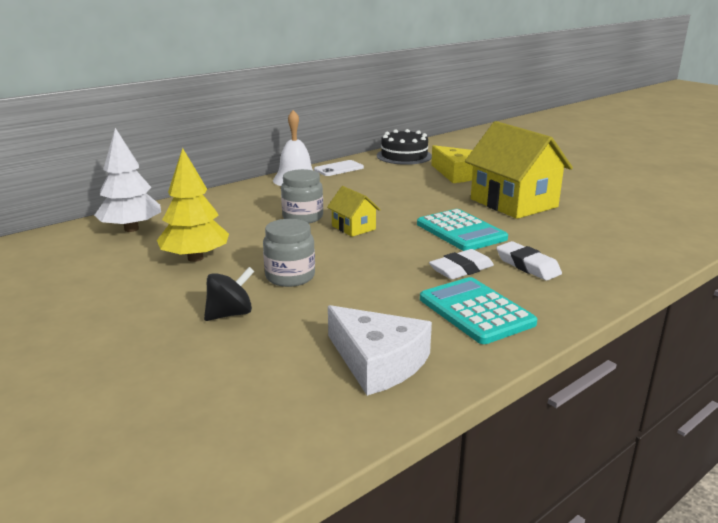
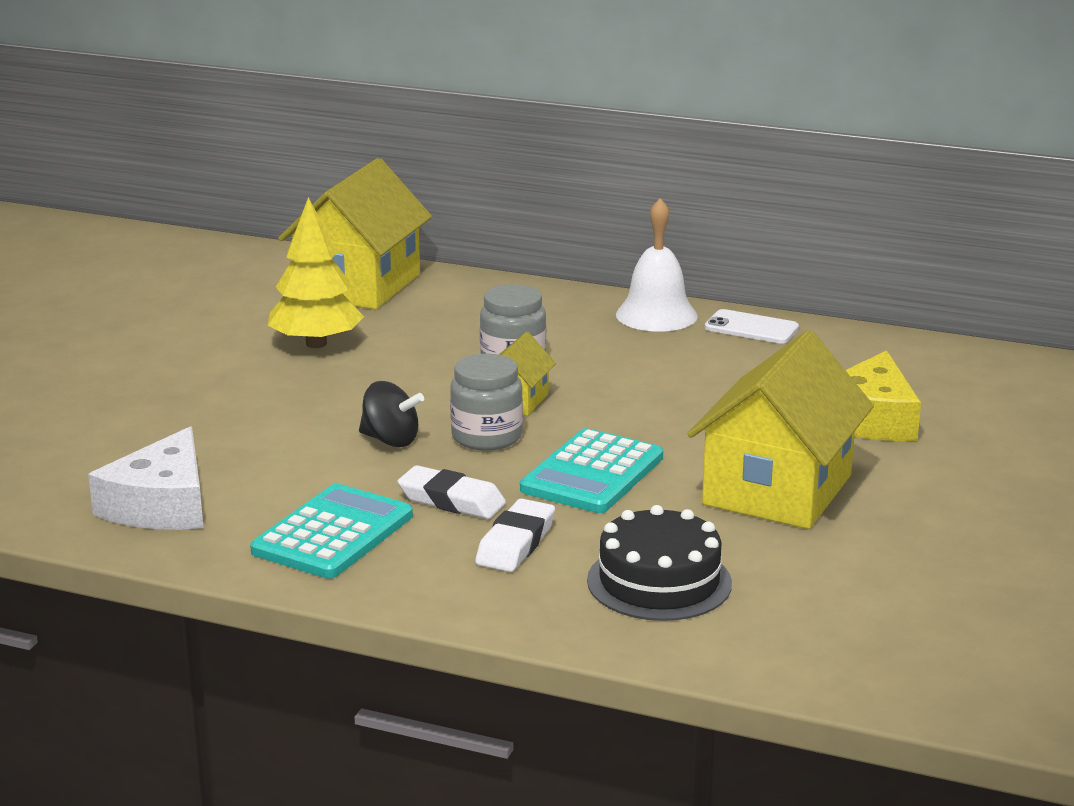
camera: 60 degrees right, 0 degrees up
(131, 229) = (358, 285): white tree -> yellow house
(230, 314) = (199, 404): black spinning top -> black spinning top (391, 440)
(290, 277) = (319, 406): grey jar -> grey jar (486, 437)
(404, 156) = (899, 356): black cake -> black cake (659, 582)

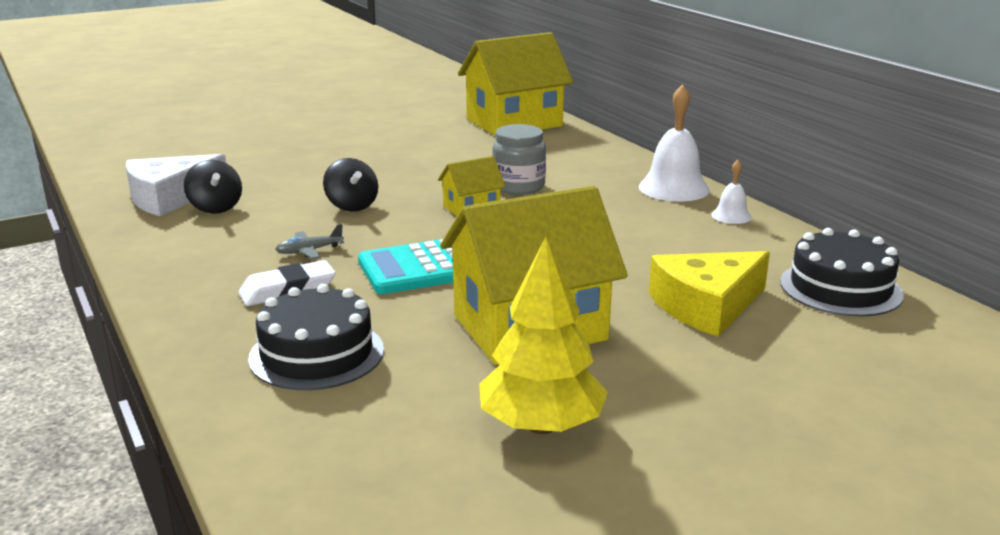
camera: 40 degrees right, 0 degrees up
(246, 496) = (215, 208): none -> black spinning top
(316, 344) = (425, 145): yellow tree -> yellow tree (541, 426)
(333, 534) = (209, 244): turquoise calculator -> none
(451, 500) = (309, 251): white eraser -> grey plane
(486, 437) = (409, 223): grey jar -> none
(751, 328) = (731, 216): white phone -> white bell
(933, 367) = (840, 288): none -> black cake

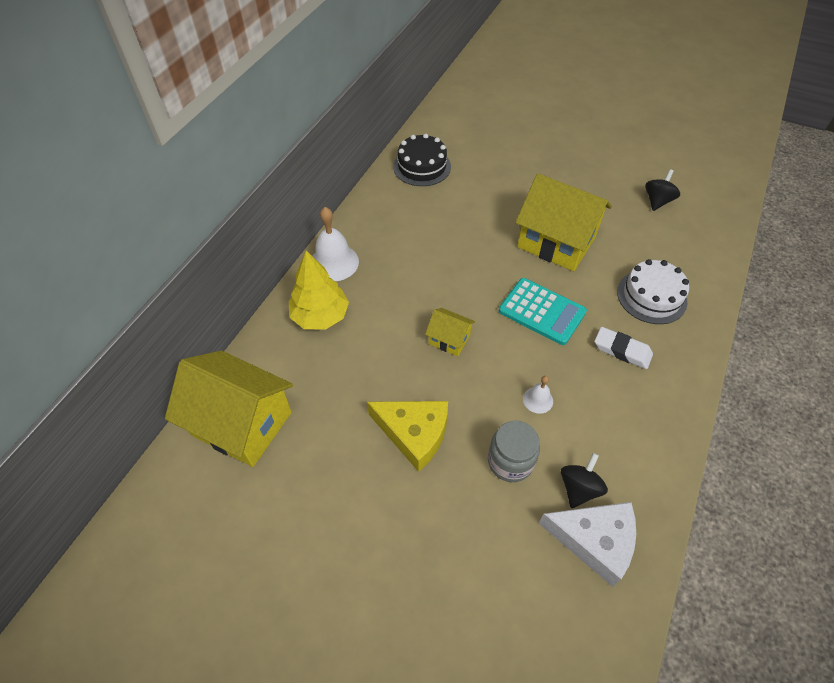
camera: 125 degrees left, 30 degrees up
(309, 251) = (577, 377): grey plane -> none
(317, 354) = (651, 296): black cake -> white cake
(352, 206) = (501, 406): black spinning top -> black spinning top (657, 201)
(518, 186) = (391, 337): grey jar -> grey jar (510, 461)
(541, 426) = (615, 206): yellow tree -> yellow tree (320, 316)
(706, 306) = (480, 198): yellow cheese -> yellow cheese (414, 433)
(731, 216) = (361, 224): white bell -> white bell (538, 400)

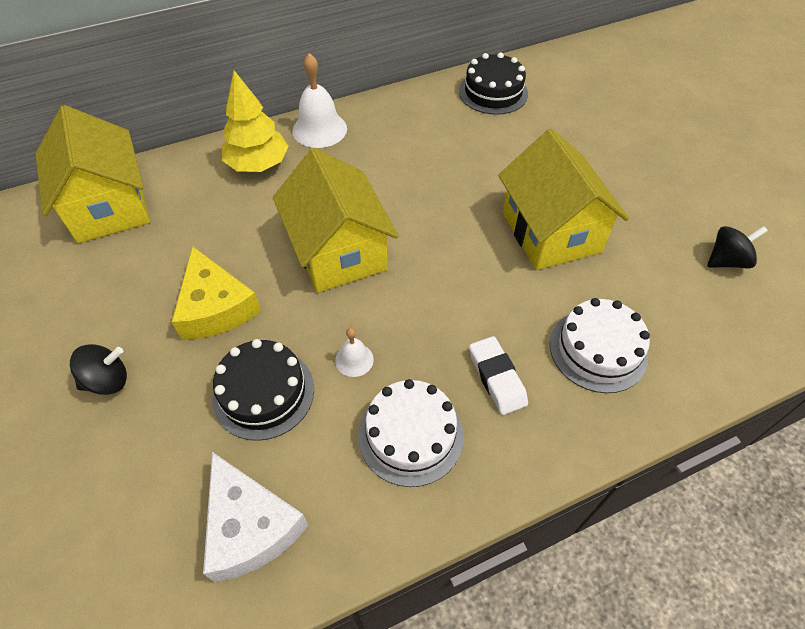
camera: 40 degrees right, 0 degrees up
(449, 339) = (338, 251): yellow house -> yellow house, size x2.11
(510, 461) = (263, 393): grey jar -> black cake
(542, 311) = (456, 285): turquoise calculator -> none
(579, 488) = (294, 467): black spinning top -> black spinning top (108, 381)
(616, 418) = (410, 435): none -> white cake

